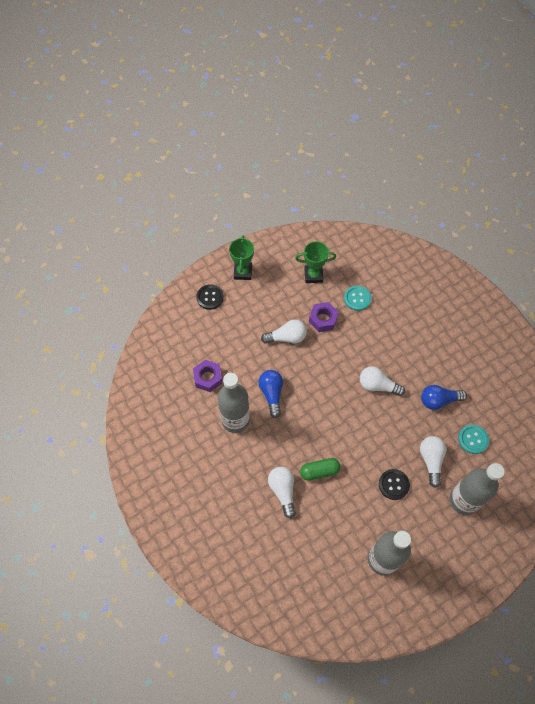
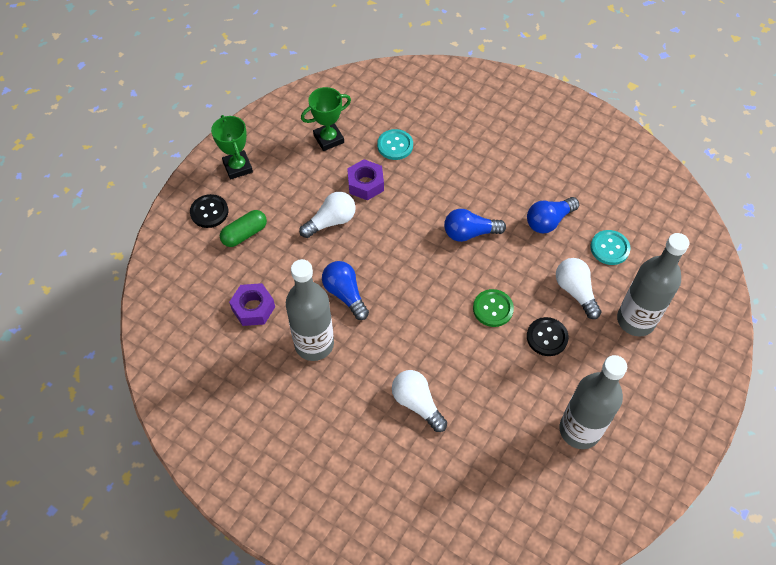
camera: 25 degrees left, 5 degrees down
(319, 471) = (450, 360): green capsule -> green capsule (244, 234)
(366, 447) = (493, 309): none -> green button
(377, 385) = (469, 233): white light bulb -> blue light bulb

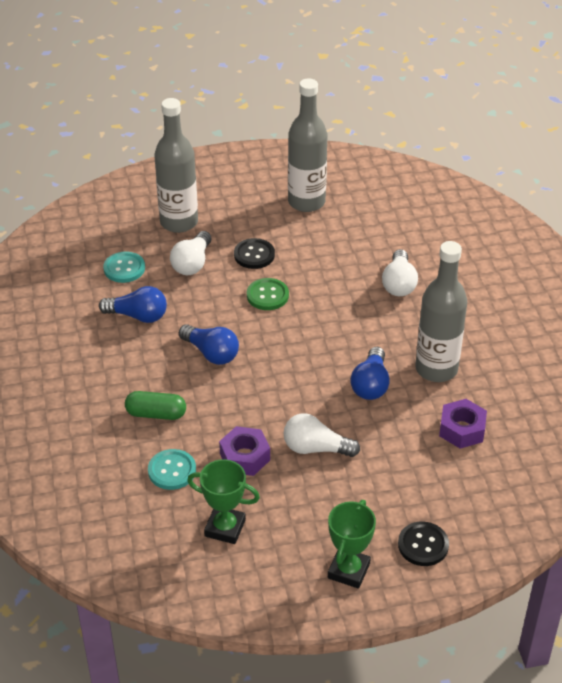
camera: 135 degrees left, 15 degrees down
(244, 234) = (408, 497): green capsule -> green capsule (156, 414)

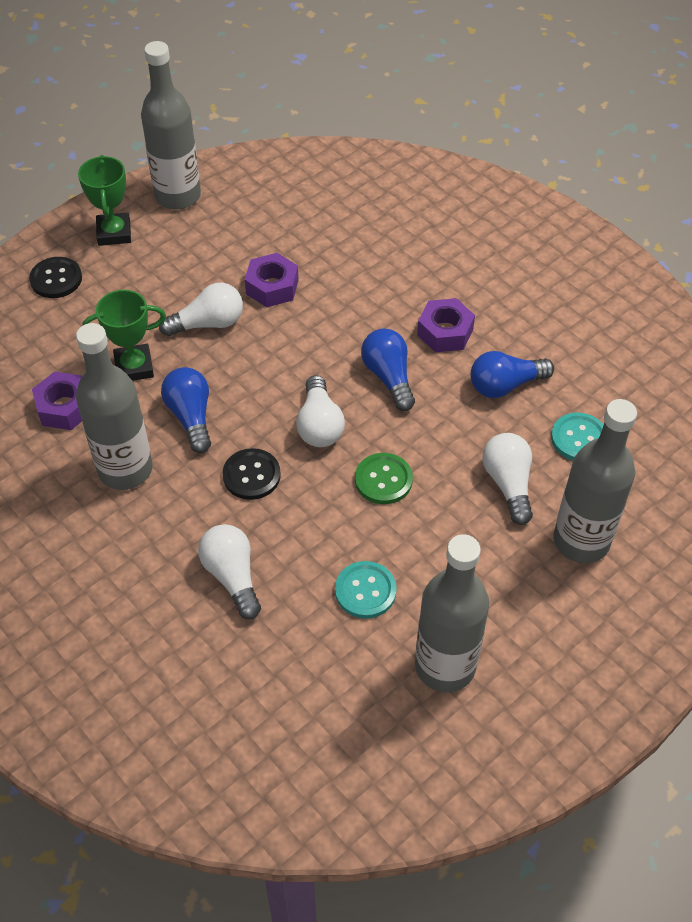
camera: 150 degrees right, 10 degrees up
(144, 366) = (445, 332): none -> purple nut
(156, 414) = (390, 290): green capsule -> none
(172, 470) = (330, 247): turquoise button -> turquoise button (365, 591)
(211, 353) = (388, 377): blue light bulb -> blue light bulb turned 60 degrees clockwise
(225, 528) = (245, 222): green trophy -> green trophy (134, 367)
(254, 255) = (445, 534): black button -> black button (251, 475)
(267, 585) = (178, 196): none -> grey bottle
(284, 343) = (319, 425): none -> white light bulb

